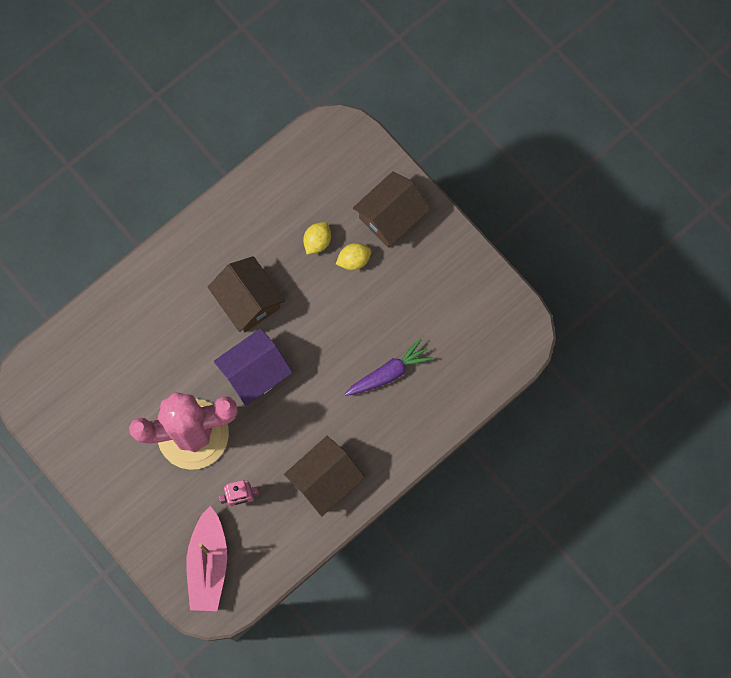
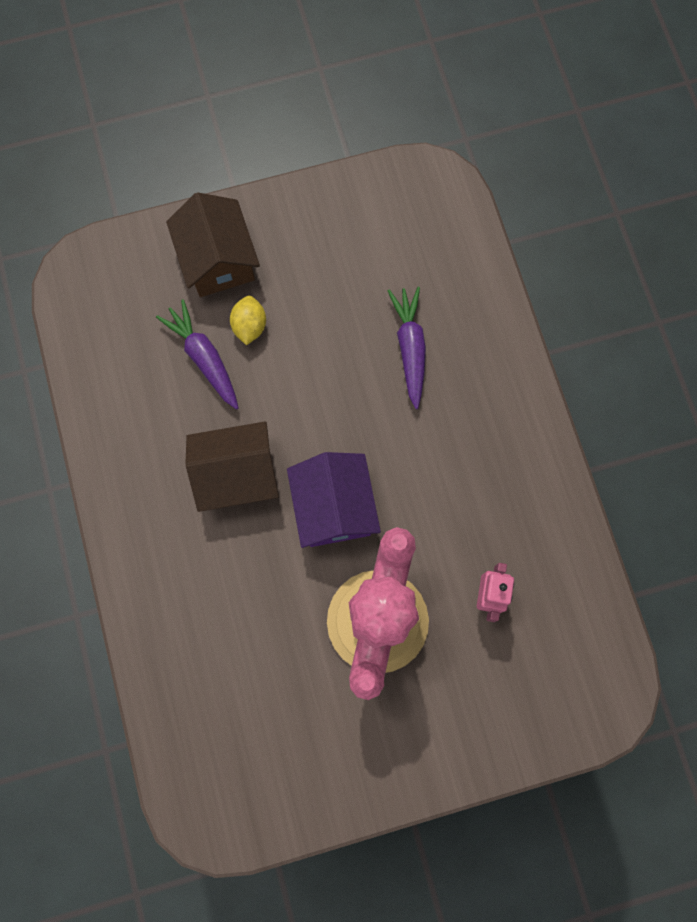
camera: 65 degrees left, 0 degrees up
(208, 564) = (556, 676): pink boat -> none
(317, 241) = (204, 358): yellow lemon -> purple carrot
(325, 479) = (509, 482): brown house -> none

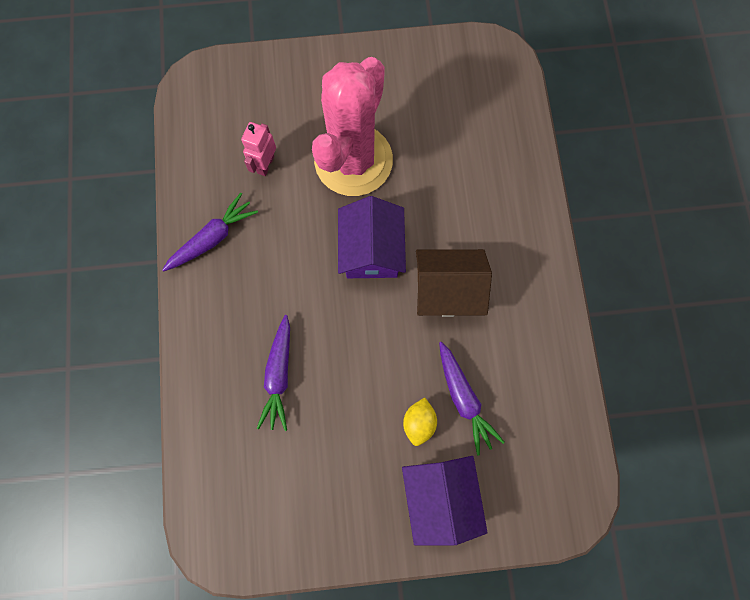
camera: 170 degrees left, 0 degrees up
(218, 260) = (440, 496): brown house -> purple house
(526, 489) = (212, 238): none -> purple carrot

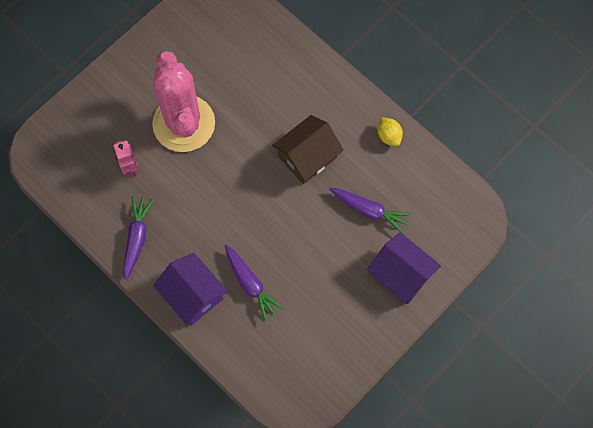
camera: 40 degrees left, 5 degrees down
(371, 250) = (242, 169): purple house -> purple house (192, 295)
(419, 422) = (355, 244): yellow lemon -> yellow lemon (389, 136)

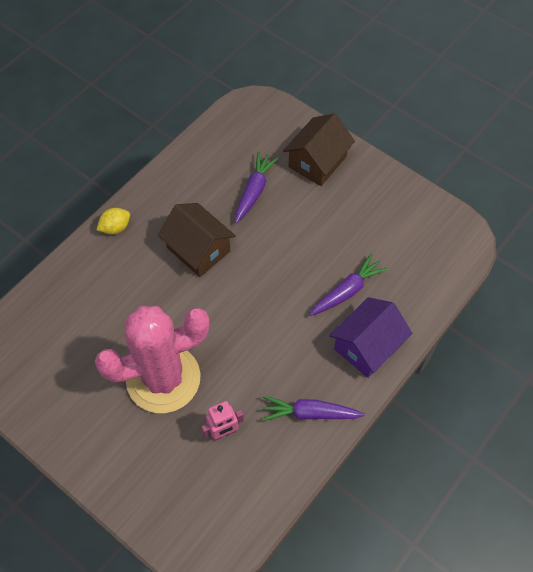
camera: 95 degrees left, 10 degrees down
(389, 136) = (171, 178): yellow lemon -> yellow lemon (115, 228)
(401, 274) = (317, 161): purple house -> brown house

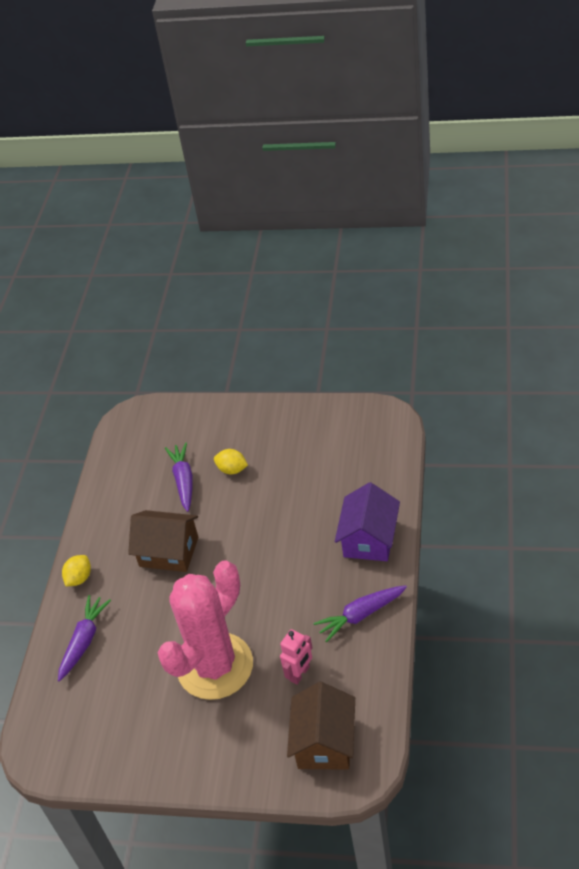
camera: 25 degrees left, 15 degrees down
(300, 206) = (232, 470): none -> yellow lemon
(317, 161) = (221, 429): brown house -> brown house (324, 742)
(347, 291) = (321, 509): purple carrot -> purple carrot (84, 641)

